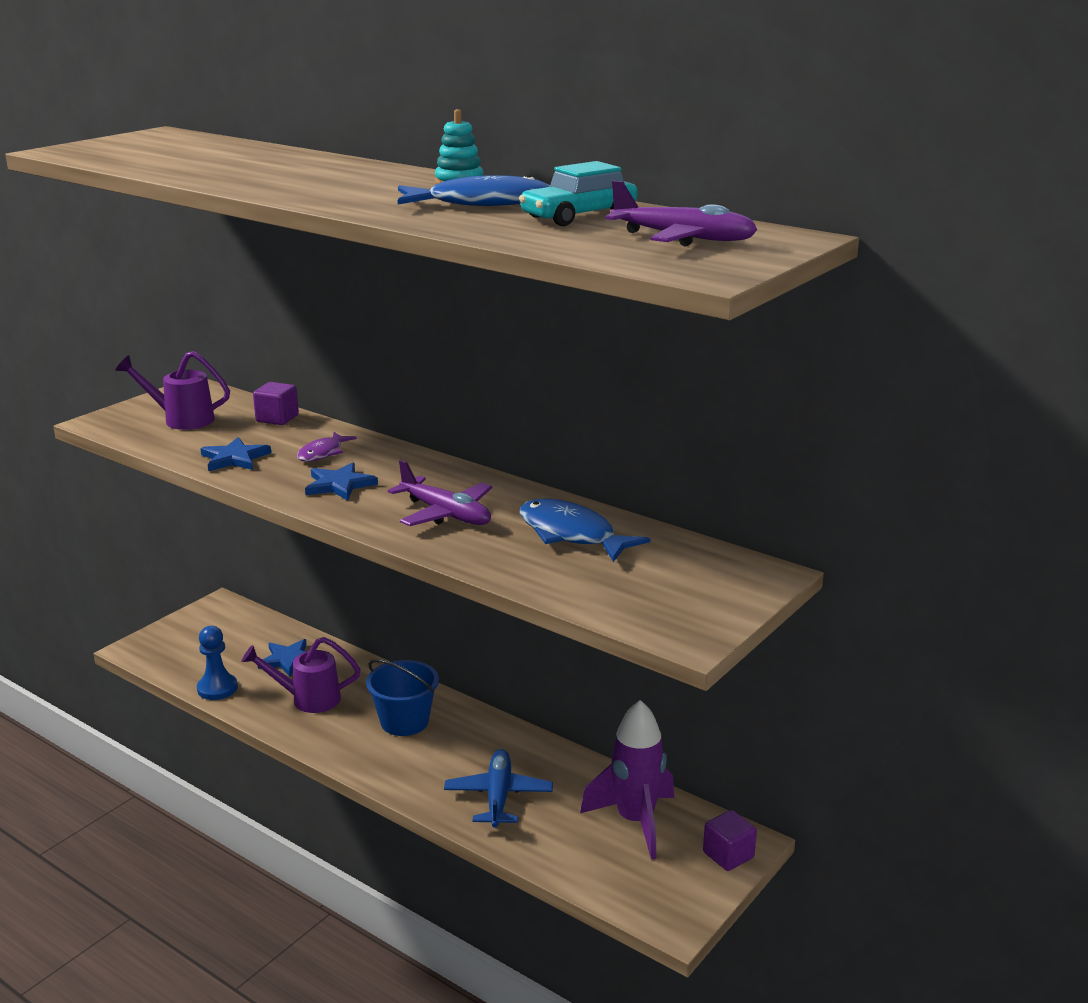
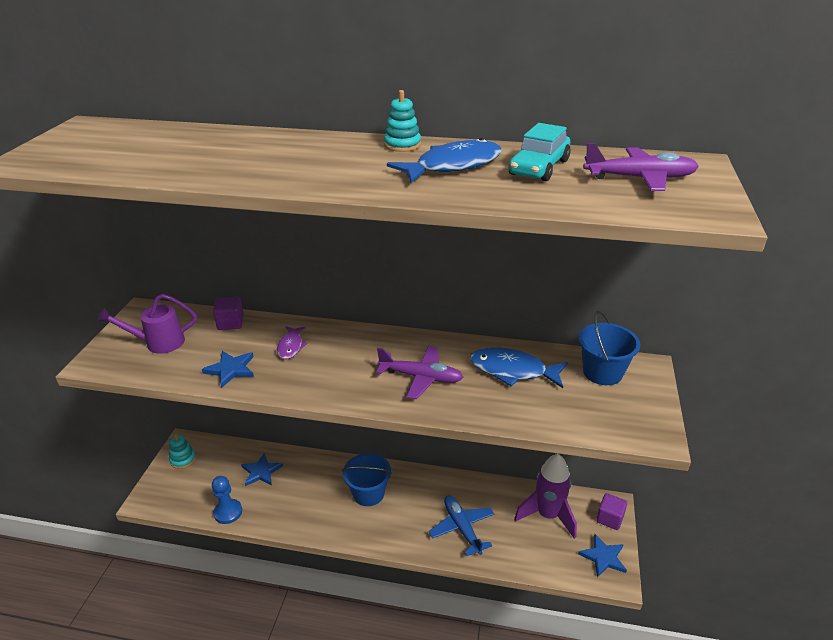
camera: 25 degrees left, 10 degrees up
(206, 621) = (183, 459): none -> turquoise stacking toy
(307, 699) = (295, 499): purple watering can -> none
(339, 485) = (328, 372): blue star -> blue star (603, 557)
(695, 564) = (602, 372): none -> blue bucket

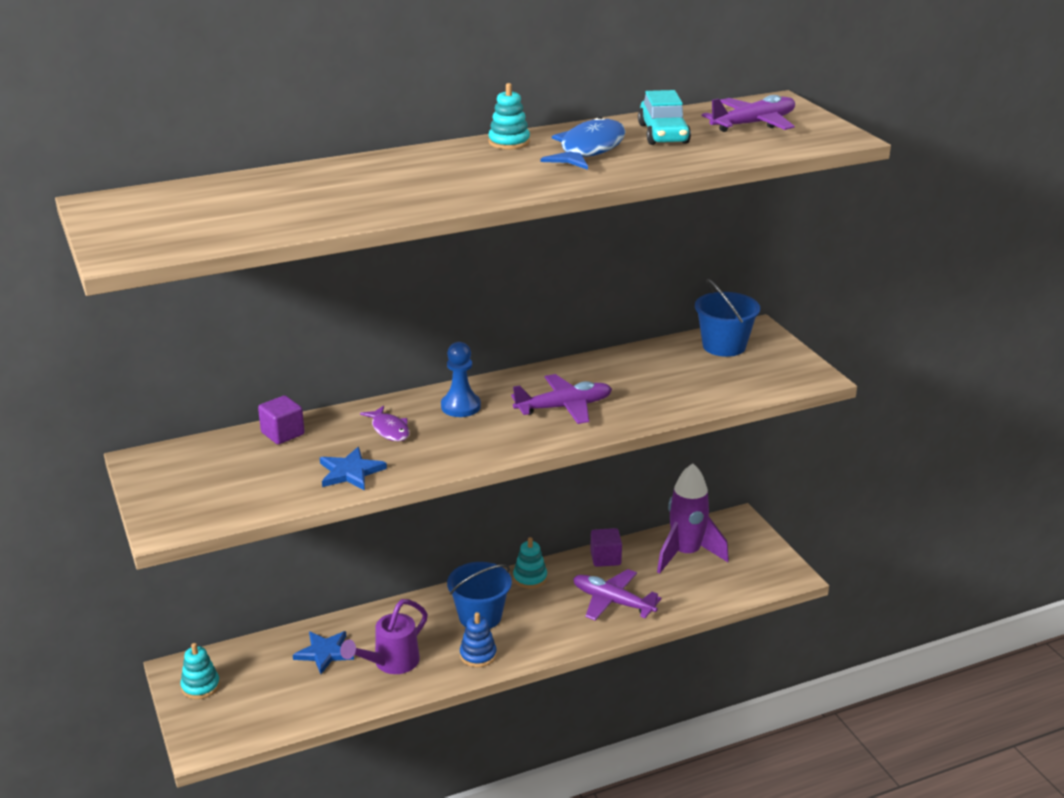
camera: 35 degrees left, 5 degrees down
(158, 343) = (220, 481): purple watering can -> purple watering can (390, 663)
(228, 512) = (329, 707): blue pawn -> blue pawn (460, 406)
(341, 522) = (478, 655): none -> blue stacking toy
(424, 480) = (530, 578): none -> turquoise stacking toy
(462, 528) = (613, 602): blue plane -> purple plane
(512, 371) = (644, 372): blue fish -> none
(603, 557) = (767, 565): blue star -> none
(609, 518) = (745, 532): purple cube -> purple cube (605, 558)

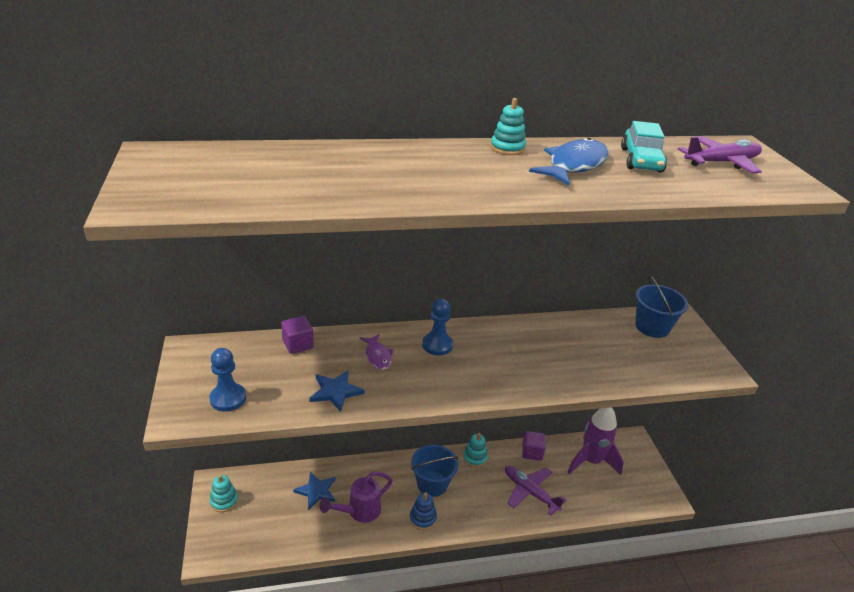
camera: 10 degrees right, 5 degrees up
(219, 500) = (228, 398): none -> blue pawn
(564, 407) = (516, 361): purple plane -> none

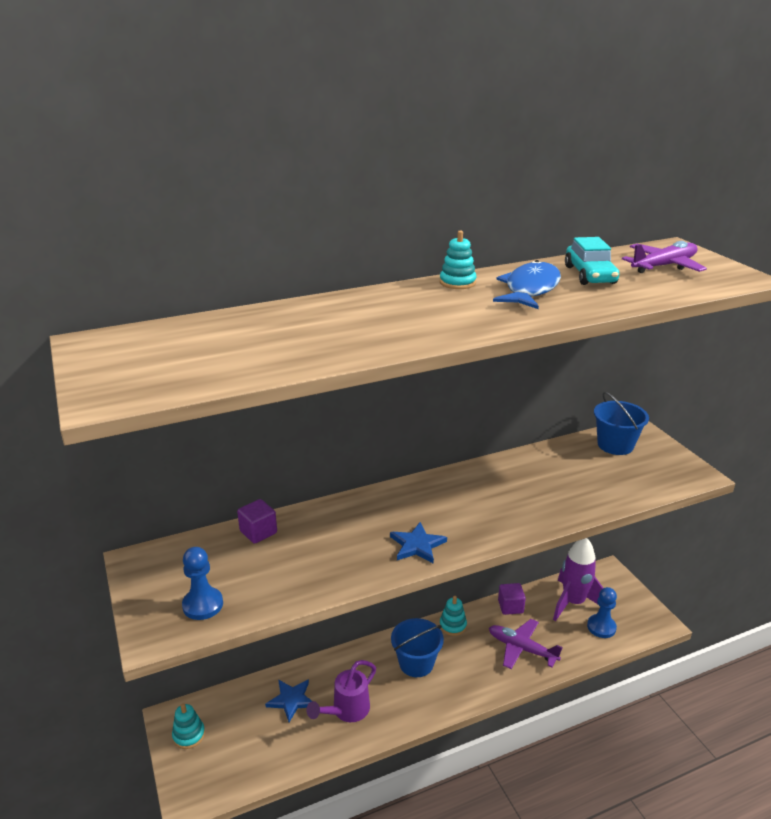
camera: 10 degrees left, 5 degrees down
(335, 391) = (319, 573): blue star -> blue star (417, 545)
(377, 356) = (350, 528): purple fish -> none
(423, 518) = (418, 702): blue stacking toy -> none
(437, 345) = (408, 504): blue pawn -> blue pawn (601, 627)

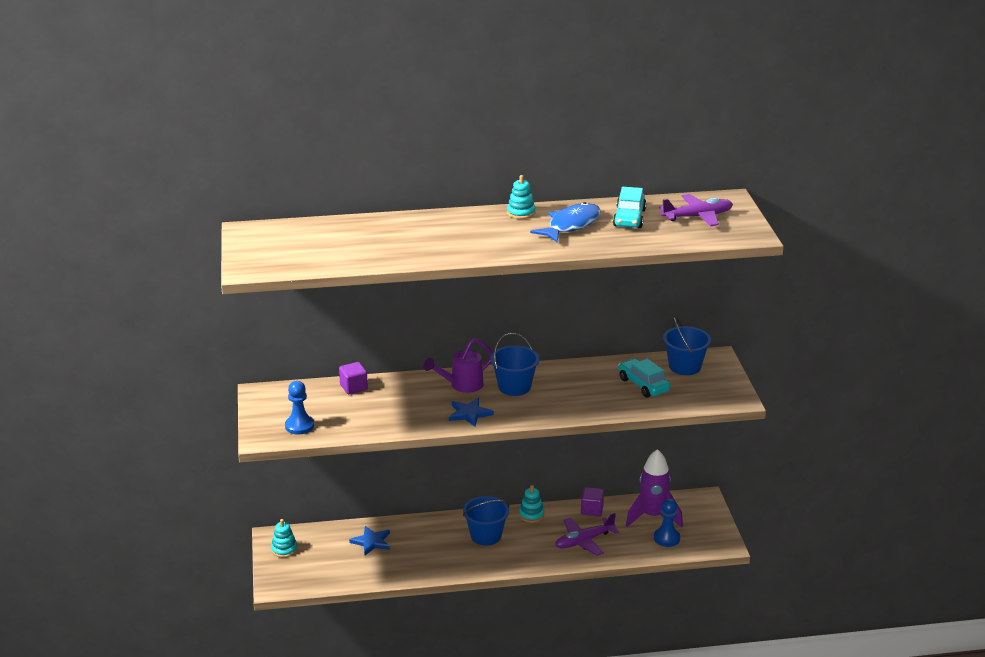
camera: 15 degrees right, 0 degrees up
(346, 711) = (413, 556): purple watering can -> purple watering can (461, 385)
(451, 499) = (514, 387): none -> blue bucket
(522, 648) = (584, 541): purple plane -> purple plane turned 75 degrees counterclockwise
(589, 473) = (643, 385): none -> turquoise car

